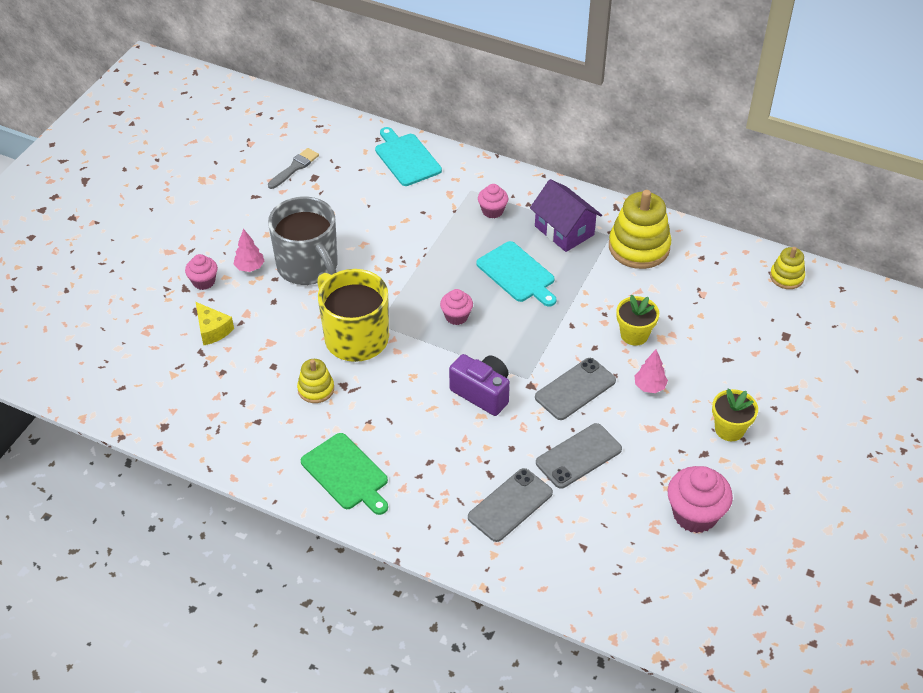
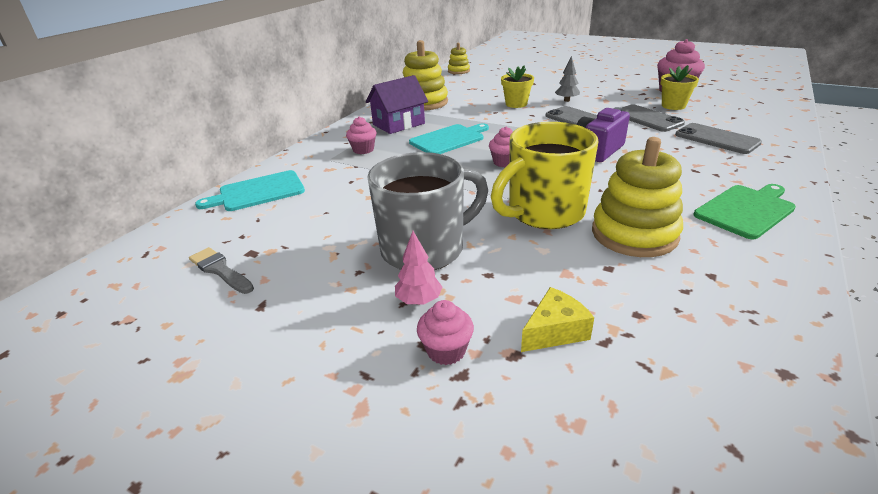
camera: 85 degrees left, 15 degrees down
(316, 389) = (634, 234): yellow stacking toy -> yellow stacking toy, size x1.85
(649, 386) = (566, 100): pink tree -> grey tree
(729, 429) = (595, 83): yellow flower pot -> yellow flower pot (673, 106)

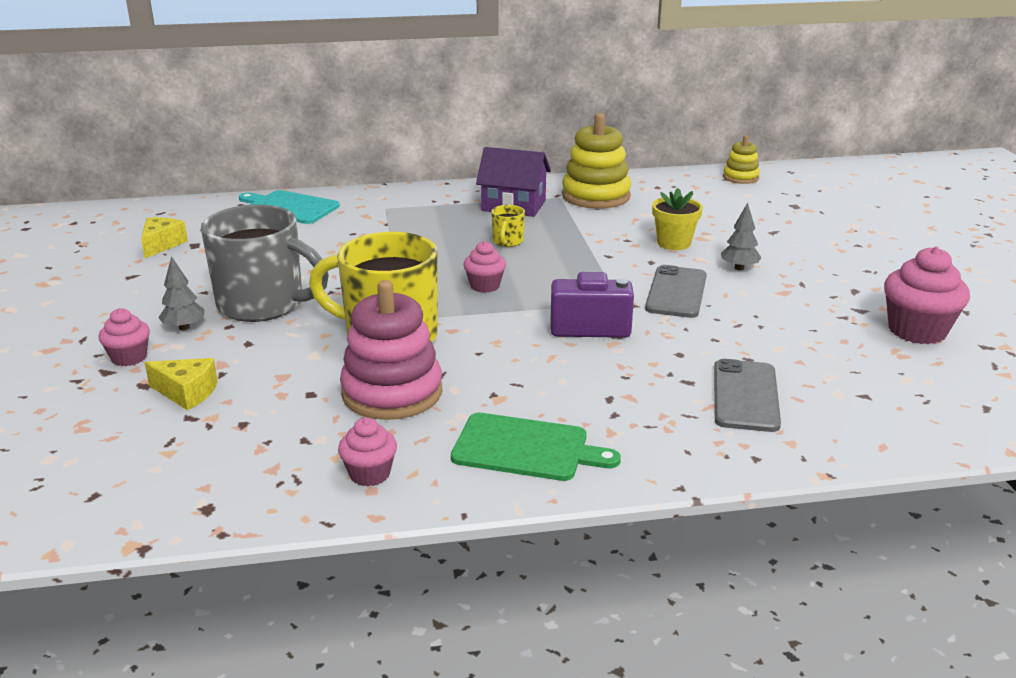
camera: 50 degrees right, 5 degrees down
(220, 270) = (162, 245): grey brush -> yellow cheese
(363, 150) = (426, 213): pink cupcake -> pink cupcake (369, 474)
(419, 300) = (184, 327): pink tree -> grey tree
(449, 139) = (507, 242): turquoise cutting board -> yellow mug
(634, 234) = (392, 392): yellow stacking toy -> pink stacking toy
(647, 119) = (752, 334): grey phone -> none
(673, 106) = (840, 342): yellow flower pot -> none

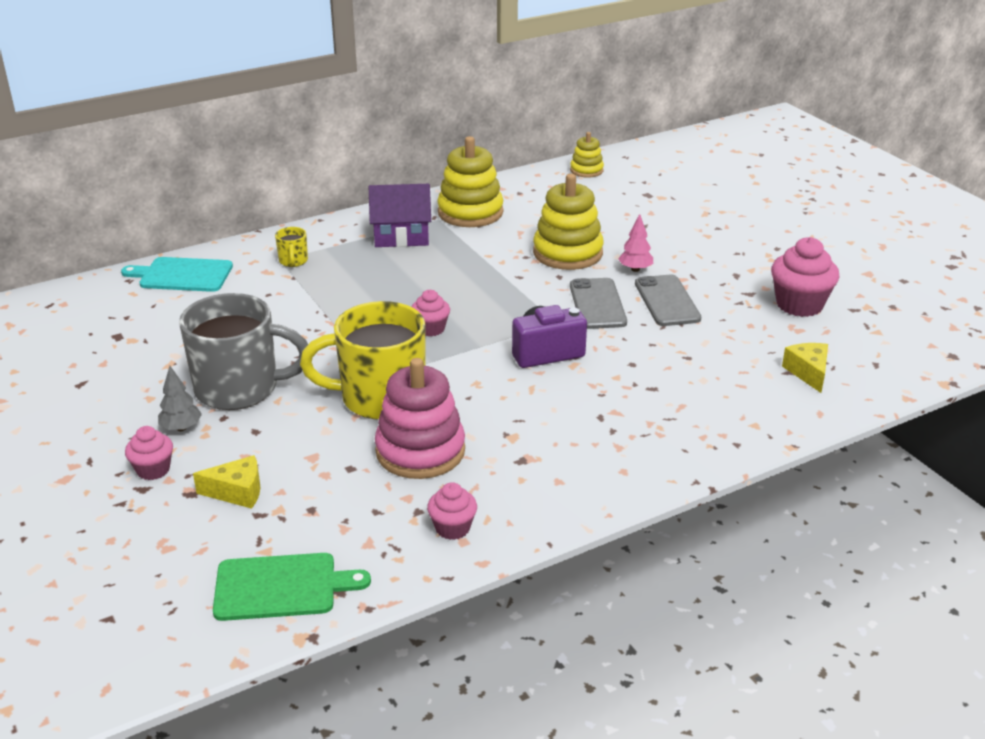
camera: 20 degrees left, 5 degrees up
(162, 245) = (83, 342): yellow cheese -> yellow cheese (808, 372)
(507, 242) = (421, 277): yellow mug -> yellow mug (293, 261)
(526, 448) = (562, 476): green cutting board -> green cutting board (281, 587)
(674, 243) = (567, 253): yellow flower pot -> yellow stacking toy
(739, 268) = (635, 269): grey tree -> pink tree
(745, 396) = (702, 391): grey phone -> grey phone (667, 301)

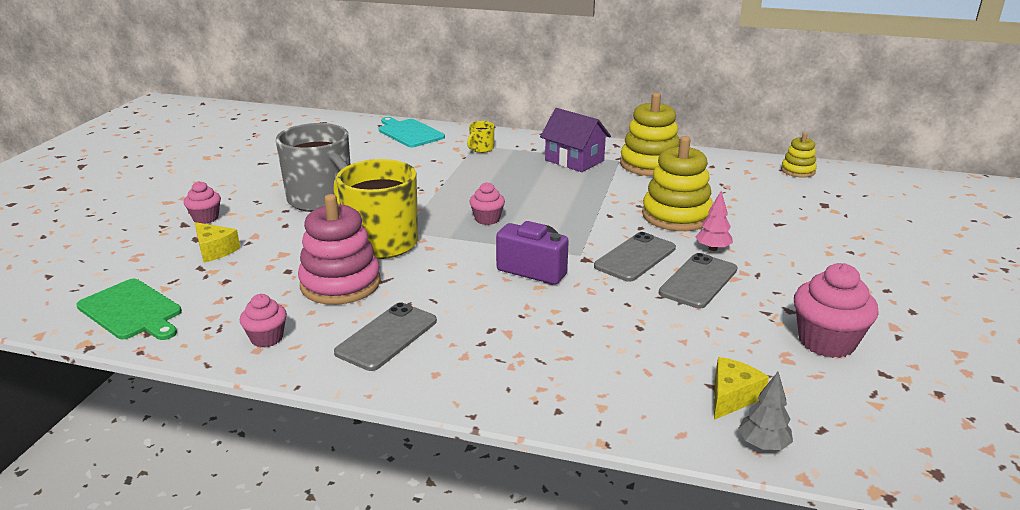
camera: 45 degrees right, 5 degrees down
(181, 428) = (257, 205): grey tree -> grey tree (763, 445)
(540, 468) = (387, 337): none -> grey phone

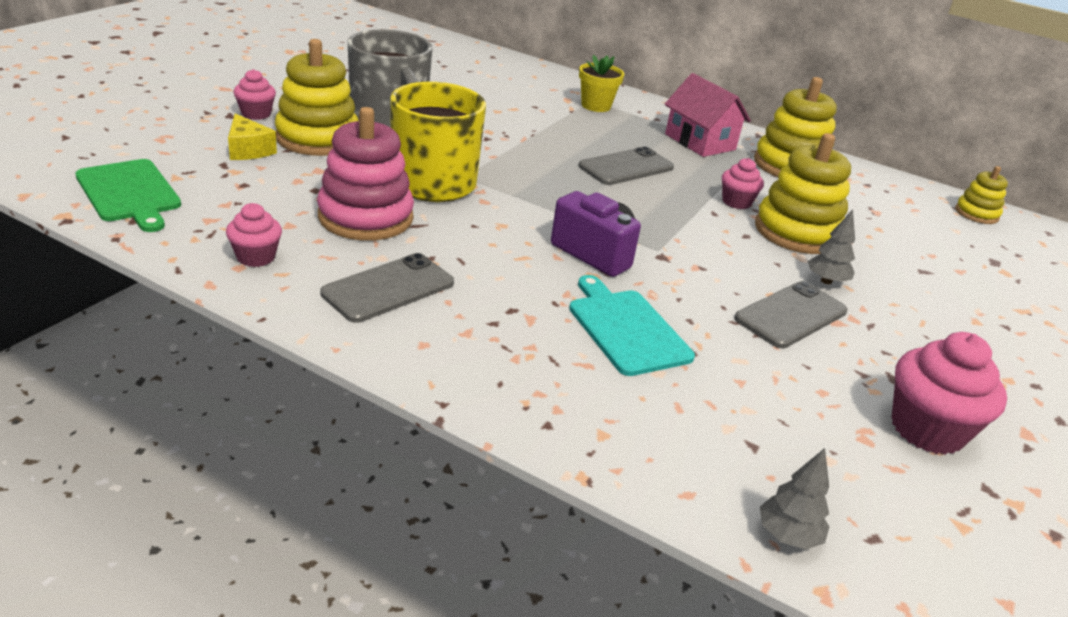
camera: 10 degrees right, 5 degrees up
(268, 227) = (317, 138): none -> yellow stacking toy
(409, 133) = (522, 71): turquoise cutting board -> turquoise cutting board (626, 329)
(481, 149) = (596, 106): yellow mug -> yellow flower pot
(487, 219) = (566, 185): pink cupcake -> pink cupcake (736, 202)
(574, 160) = (700, 142): purple house -> pink house
(635, 257) = (724, 268): grey phone -> grey phone (626, 167)
(712, 249) = (826, 281): pink tree -> grey tree
(732, 397) = (772, 465): yellow cheese -> none

